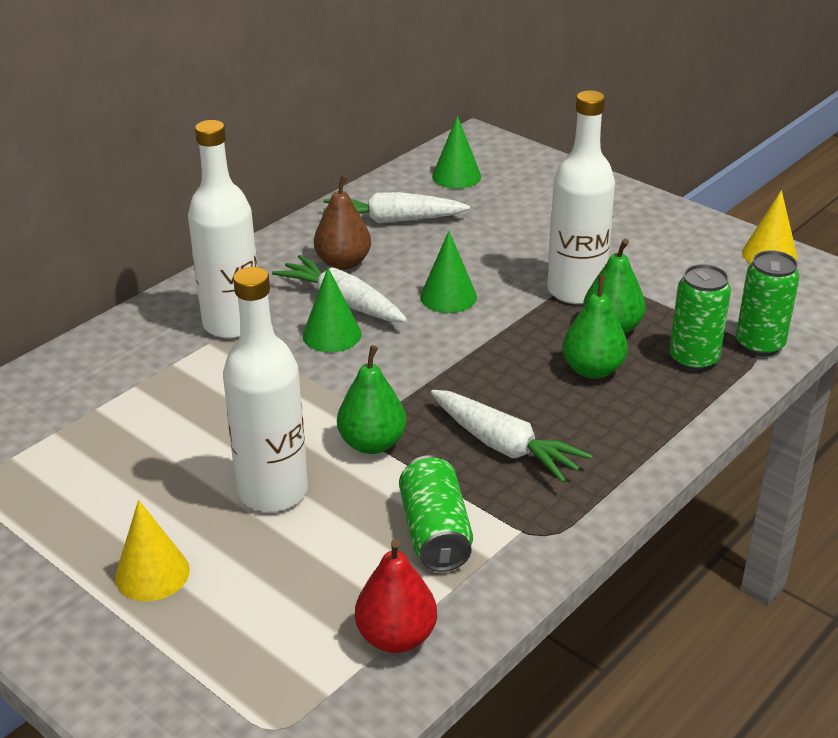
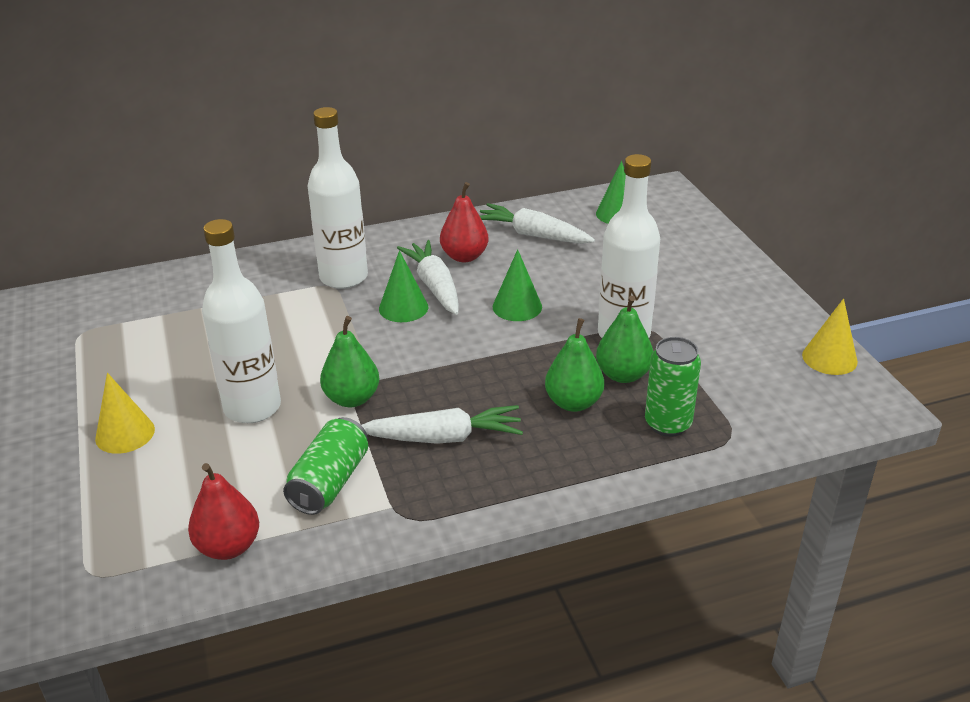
camera: 30 degrees right, 0 degrees up
(343, 263) = (464, 256): brown pear -> red pear
(505, 446) = (444, 437): white carrot -> white carrot turned 75 degrees counterclockwise
(759, 344) = (740, 432): green can -> none

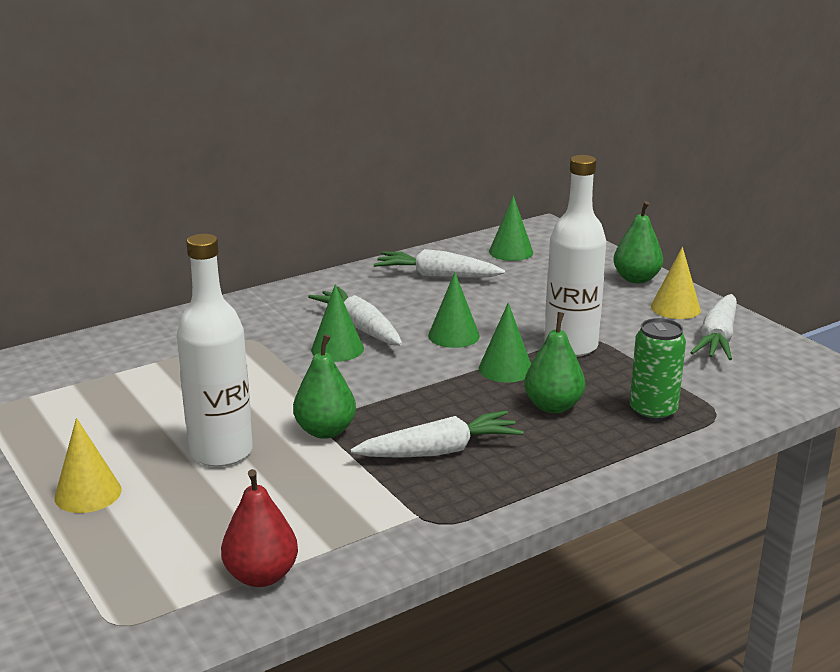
camera: 15 degrees left, 10 degrees down
(330, 482) = (341, 504): green can -> none
(343, 277) = (259, 330): white bottle -> none
(464, 256) = (377, 300): red pear -> none
(548, 352) = (505, 369): none -> green cone
(623, 375) = (588, 378): green pear -> green pear (636, 279)
(776, 345) = (717, 339): none -> white carrot
(829, 358) = (770, 343): yellow cone -> yellow cone (675, 308)

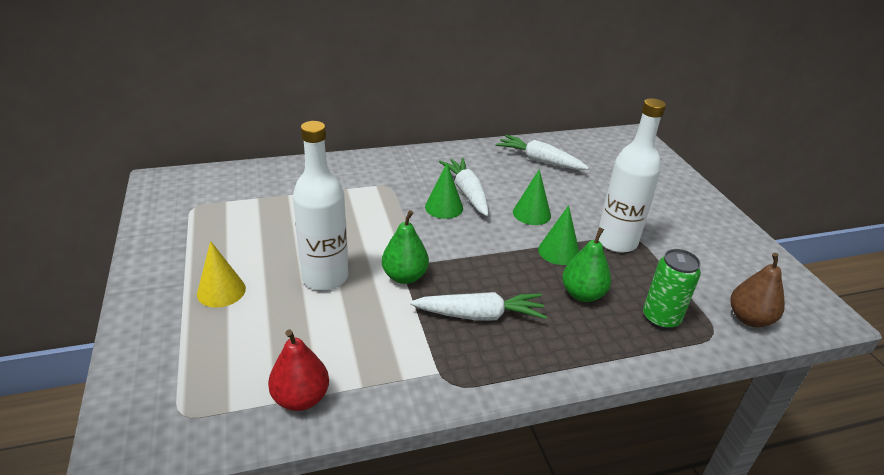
camera: 15 degrees right, 10 degrees up
(511, 252) = (601, 150): green cone -> none
(636, 279) = (689, 192): green pear -> none
(675, 308) = (711, 224): yellow cone -> none
(717, 339) = (737, 260): white carrot -> none
(750, 392) = (749, 319): none -> brown pear

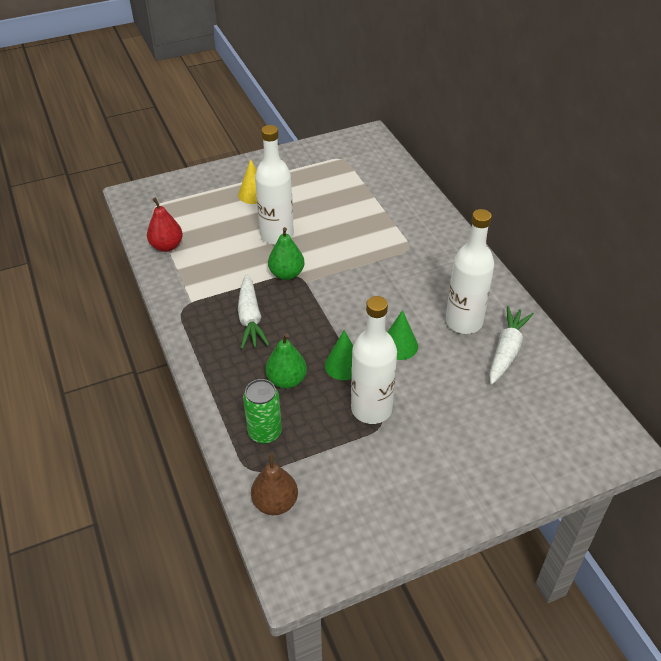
camera: 85 degrees right, 10 degrees up
(444, 207) = (388, 286): green cone -> none
(467, 192) = (418, 299): white carrot -> none
(503, 174) = (463, 322): none -> white bottle

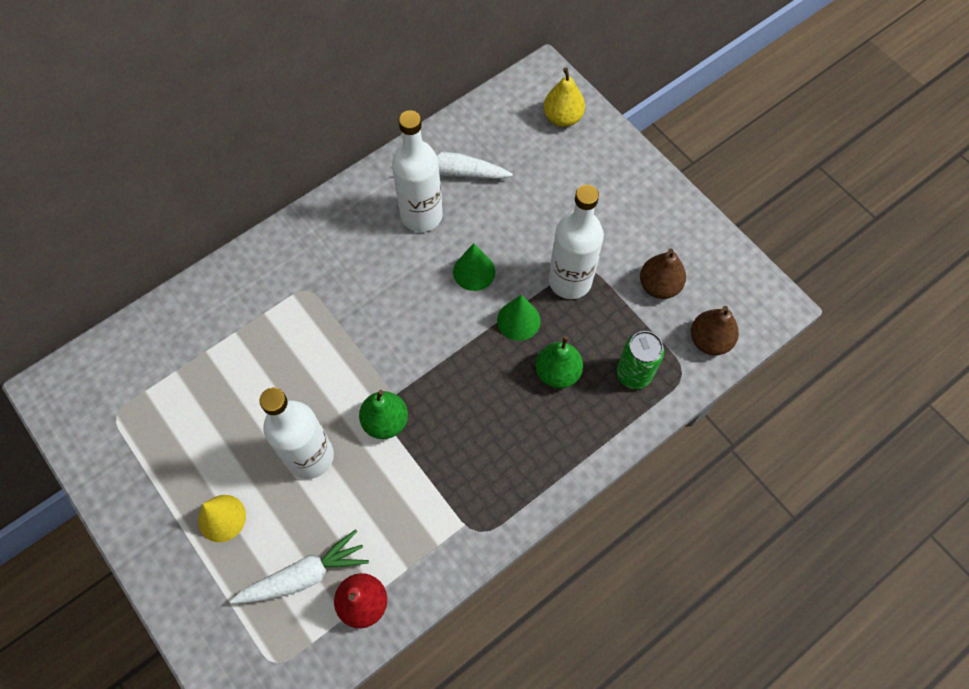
camera: 105 degrees left, 20 degrees up
(250, 318) = (475, 441): white carrot -> white carrot (304, 575)
(346, 478) = (659, 285): none -> brown pear
(563, 448) = (562, 118): none -> yellow pear

